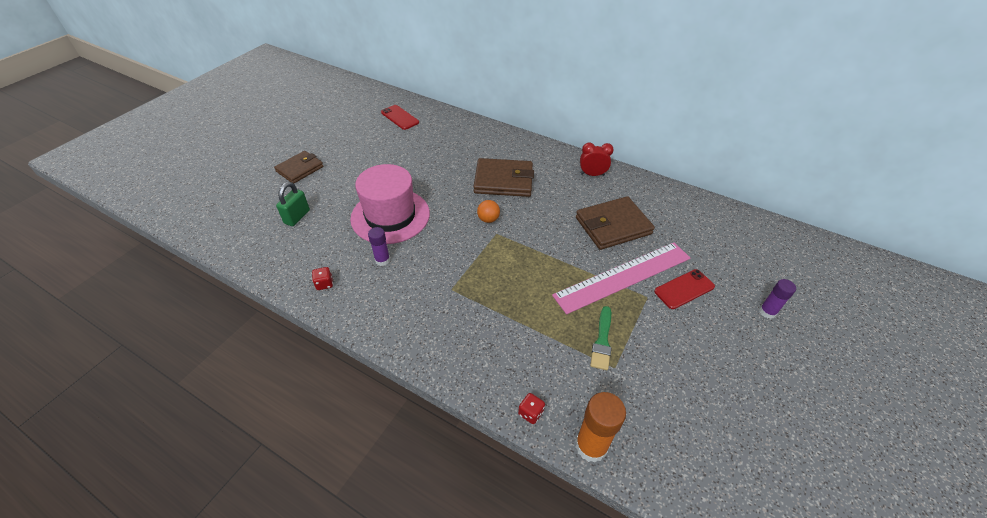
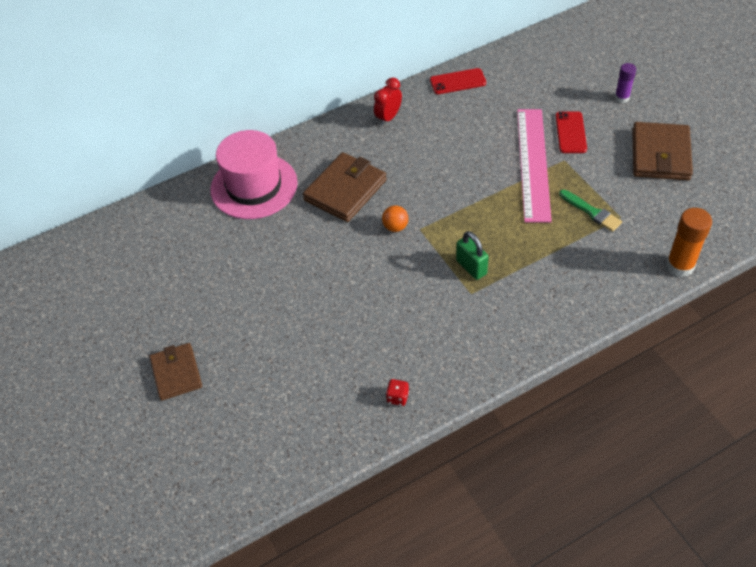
camera: 55 degrees left, 5 degrees up
(297, 217) = (269, 397): green padlock -> green padlock (471, 267)
(382, 260) = (395, 336): purple glue stick -> none
(390, 216) = (331, 308): pink hat -> pink hat (254, 186)
(400, 117) = (150, 239): red phone -> red phone (457, 81)
(530, 413) = (634, 290): red dice -> none
(613, 226) = (469, 139): brown wallet -> brown wallet (660, 155)

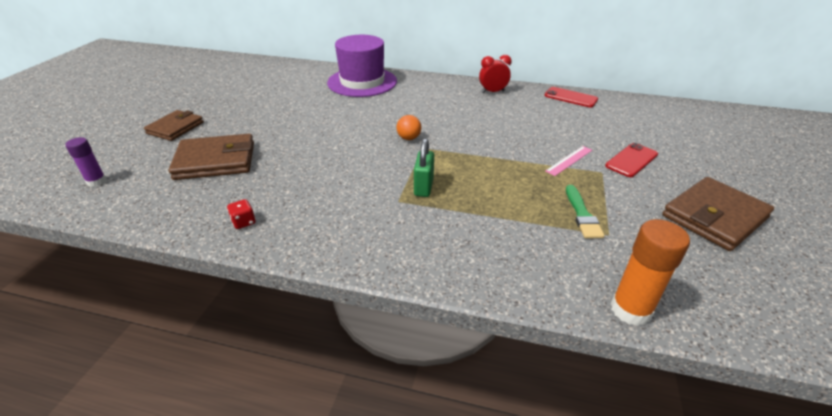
camera: 40 degrees right, 15 degrees down
(254, 186) = (362, 82): pink hat -> purple hat
(345, 190) = (408, 107): brown wallet -> brown wallet (215, 161)
(533, 163) = (569, 160): pink ruler -> pink ruler, size x0.42
(622, 98) = (715, 164): purple glue stick -> purple glue stick (96, 181)

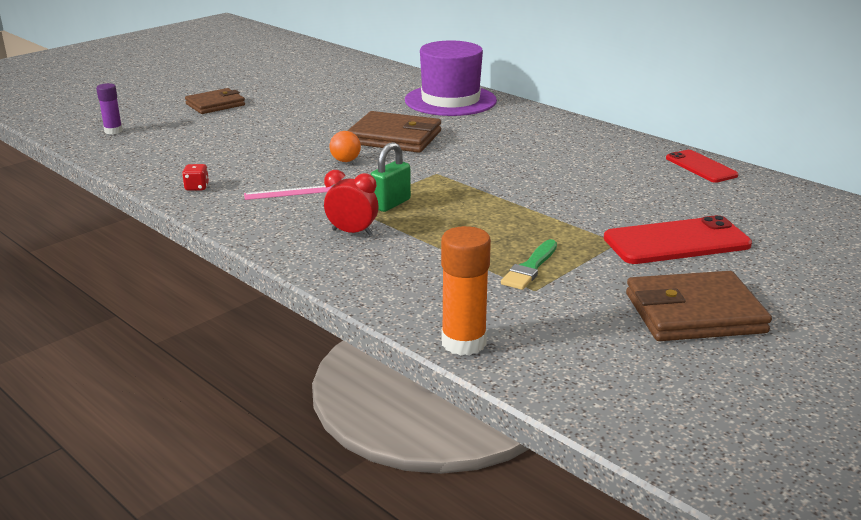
camera: 30 degrees right, 10 degrees down
(215, 161) = (222, 138): brown wallet -> brown wallet (395, 137)
(408, 138) = (432, 161): orange ball -> orange ball (345, 160)
(492, 92) = (600, 140): red clock -> red clock (352, 232)
(569, 160) = (593, 223): pink ruler -> pink ruler (288, 192)
(631, 160) = (676, 242): red phone -> red phone, size x1.59

